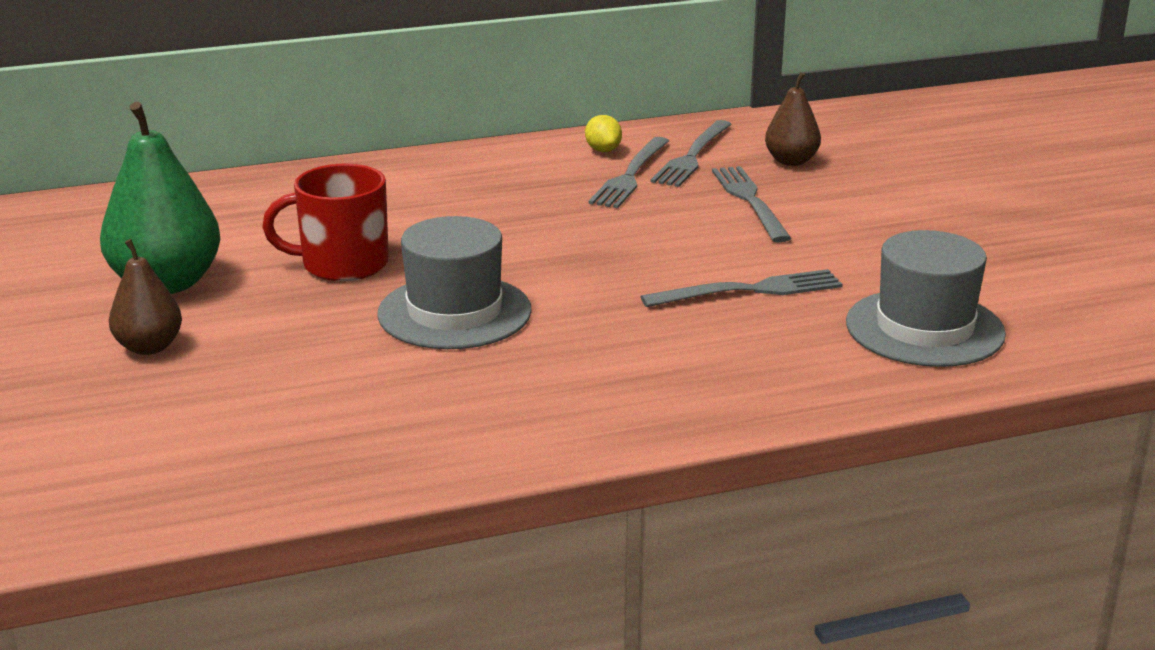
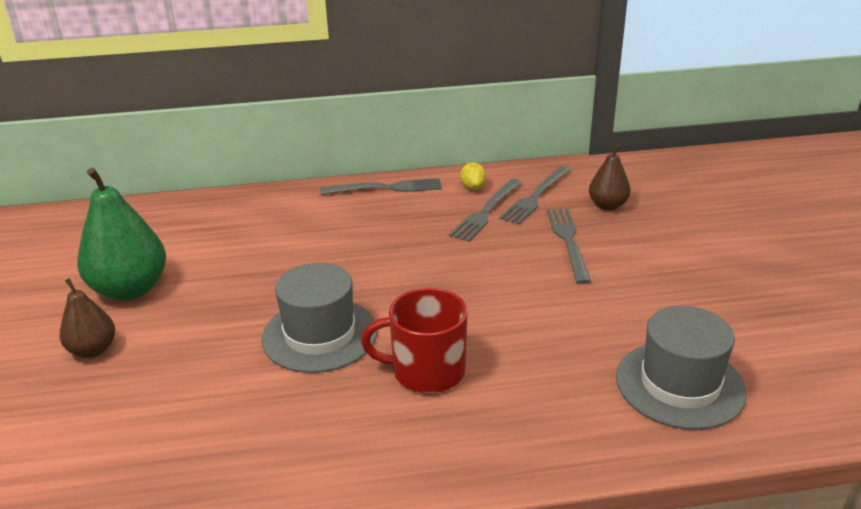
camera: 10 degrees right, 5 degrees up
(342, 264) = (256, 281): red mug -> red mug (426, 371)
(750, 290) = (547, 331): grey fork -> grey fork (386, 188)

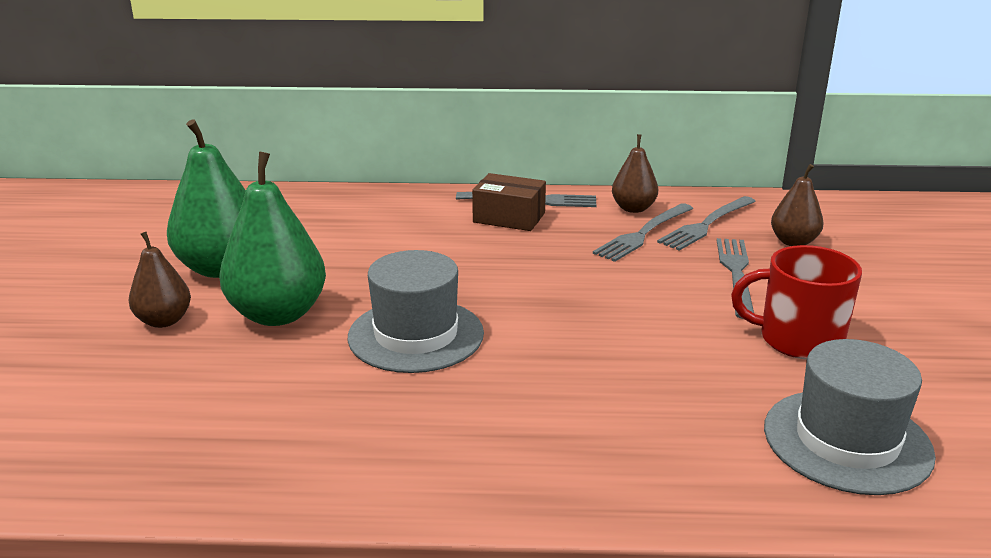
camera: 10 degrees right, 5 degrees down
(194, 330) = (278, 314): none -> green pear
(371, 208) = (509, 217): none -> brown box
(426, 371) = (530, 387): red mug -> red mug (798, 340)
(473, 187) = (633, 208): yellow lemon -> brown pear

